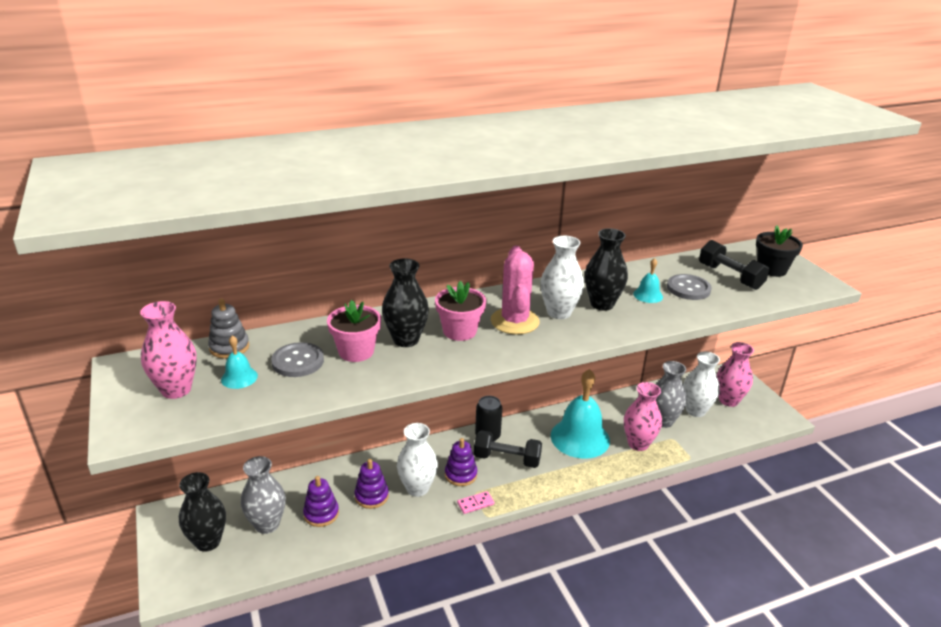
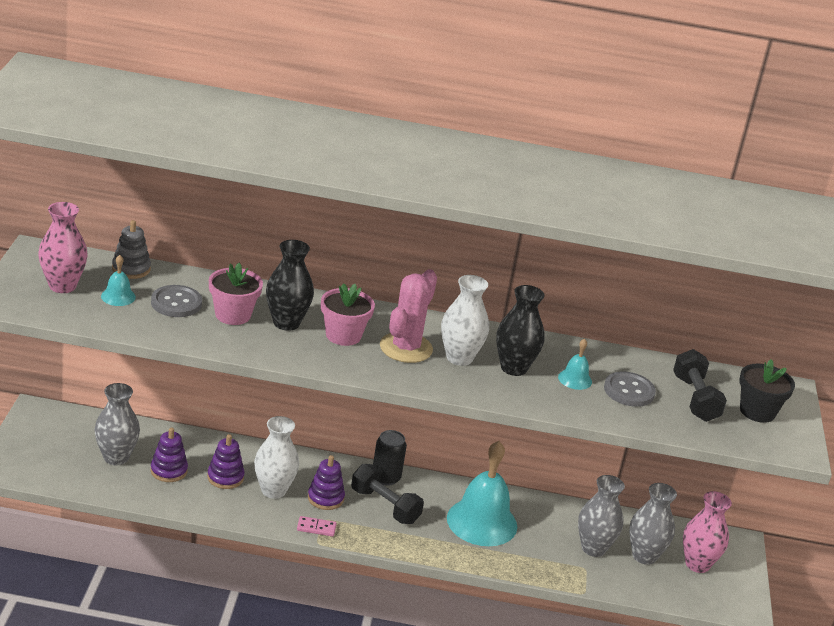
camera: 25 degrees right, 0 degrees up
(208, 541) = (58, 448): black vase -> none
(638, 444) = (540, 555): pink vase -> none
(695, 410) = (644, 556): white vase -> grey vase

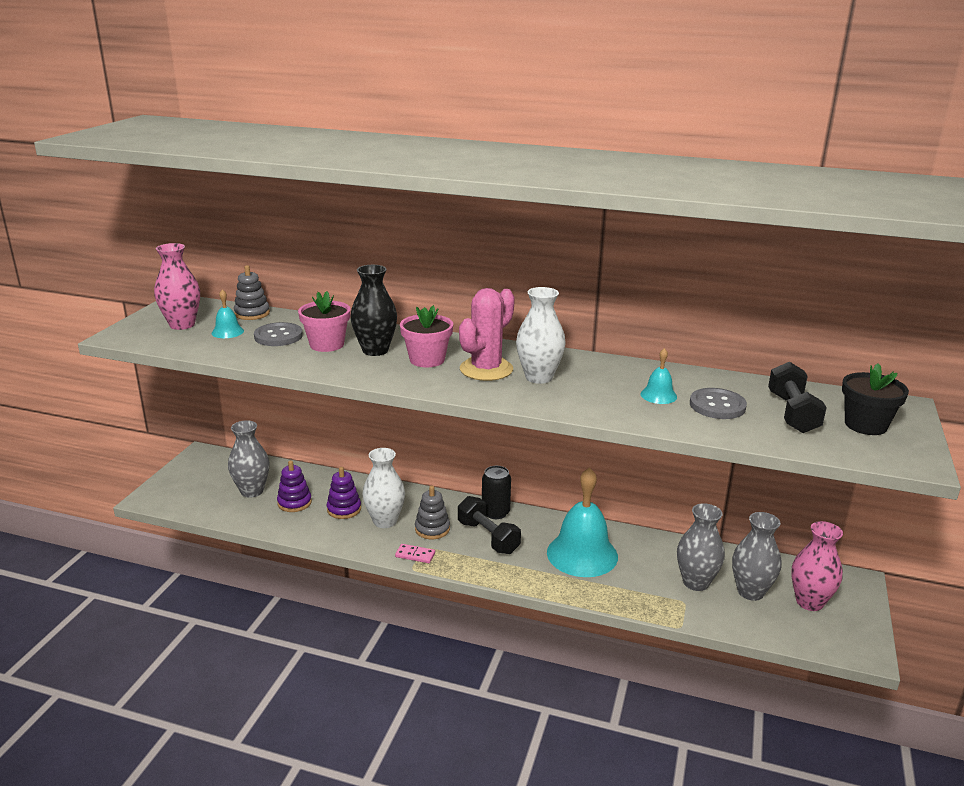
camera: 15 degrees right, 5 degrees down
(325, 498) = (432, 529): purple stacking toy -> grey stacking toy
(513, 368) = (594, 386): black vase -> none

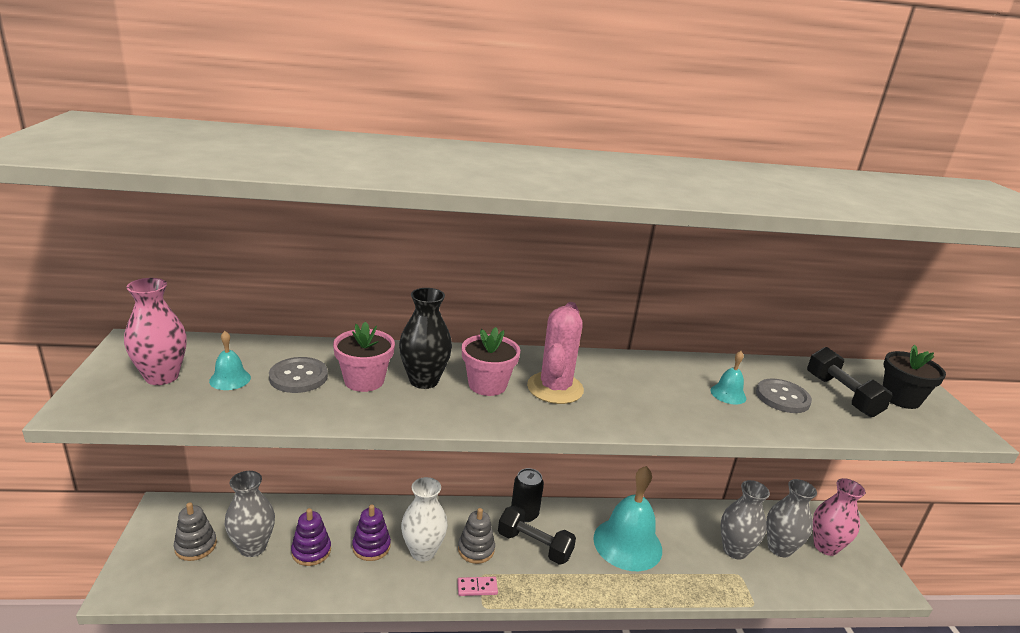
camera: 25 degrees left, 0 degrees up
(252, 313) = (243, 348): grey stacking toy -> grey stacking toy (196, 546)
(539, 377) = (611, 390): white vase -> none

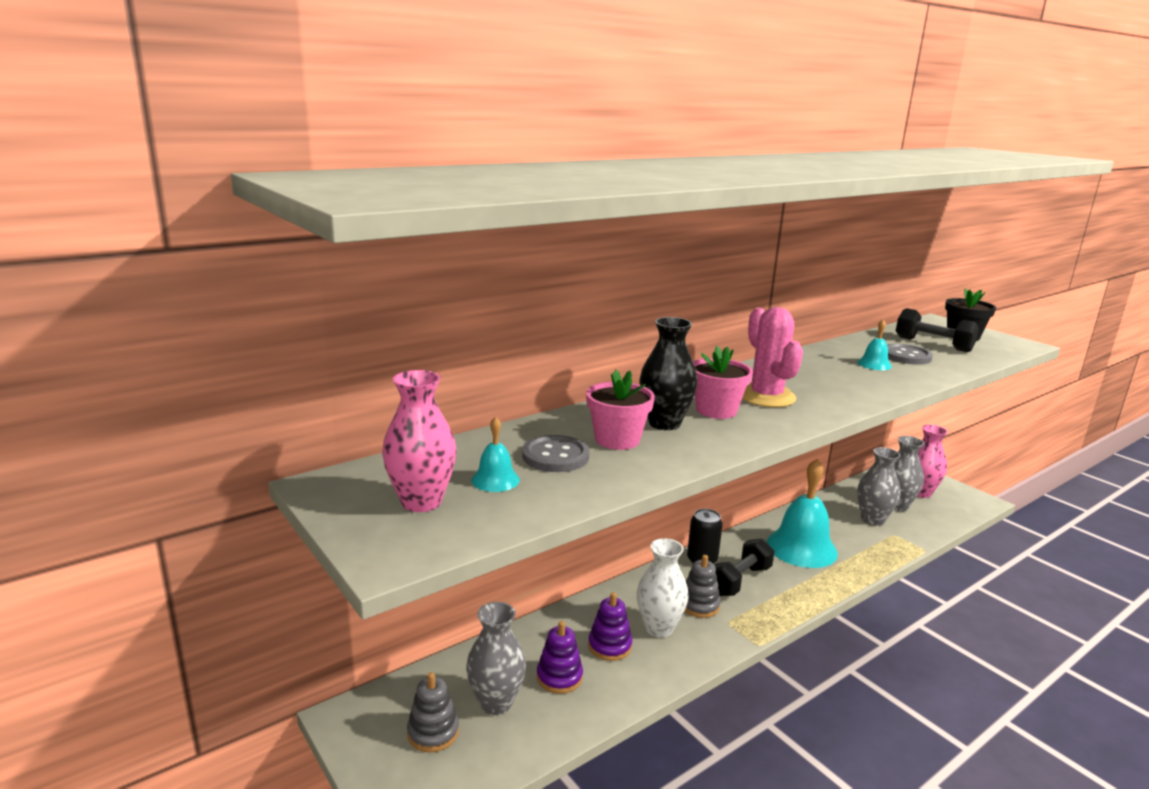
camera: 30 degrees left, 5 degrees down
(477, 588) = (737, 633): pink domino -> none
(534, 546) = (739, 581): black dumbbell -> black dumbbell turned 45 degrees counterclockwise

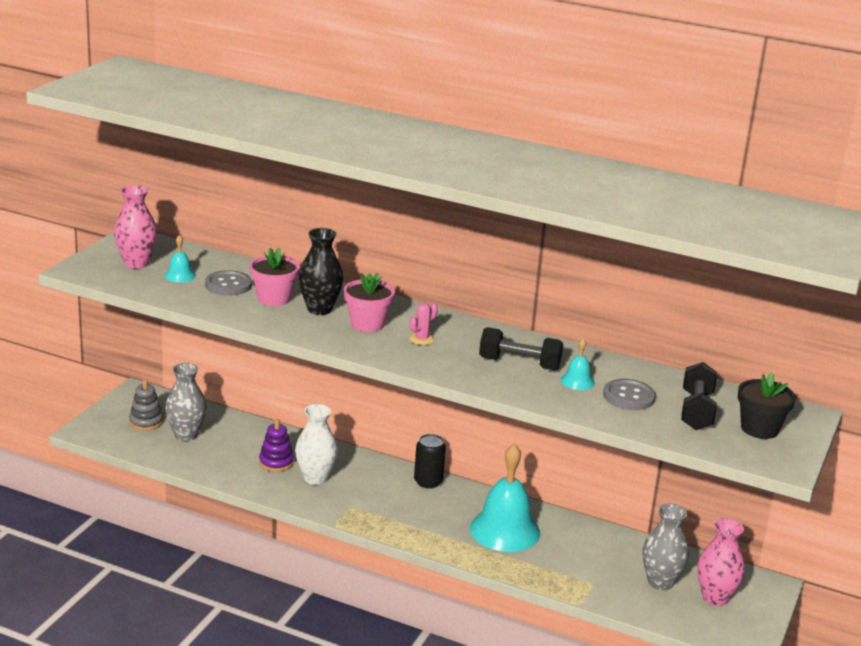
camera: 60 degrees right, 5 degrees up
(559, 677) = (227, 450): purple stacking toy -> none
(699, 605) = (361, 490): grey stacking toy -> none
(739, 581) = (415, 504): black dumbbell -> black dumbbell (519, 364)
(766, 396) = (421, 339): pink cactus -> pink cactus, size x0.49
(872, 519) = (609, 568): grey vase -> none

